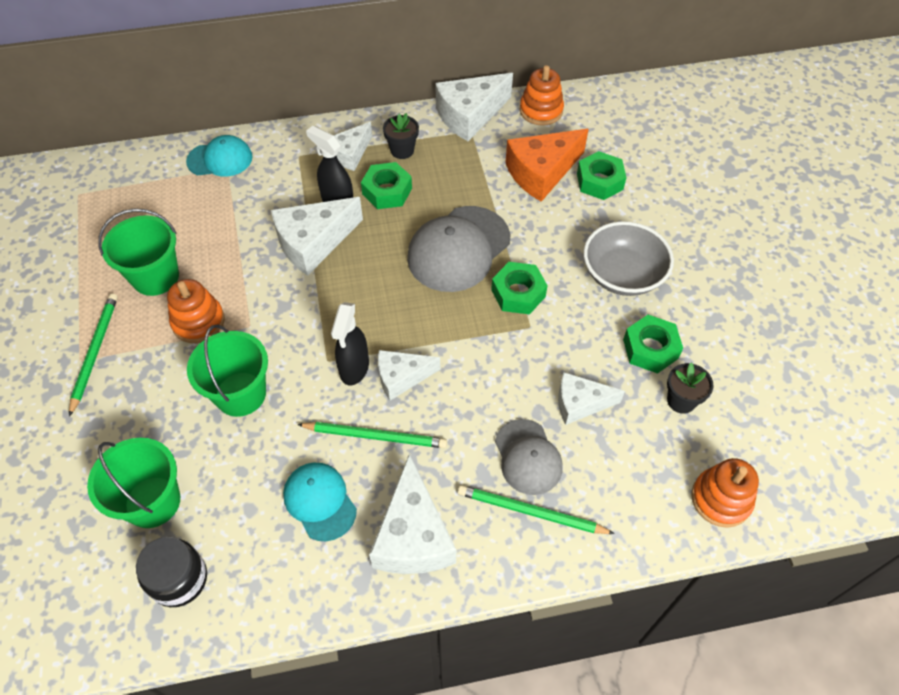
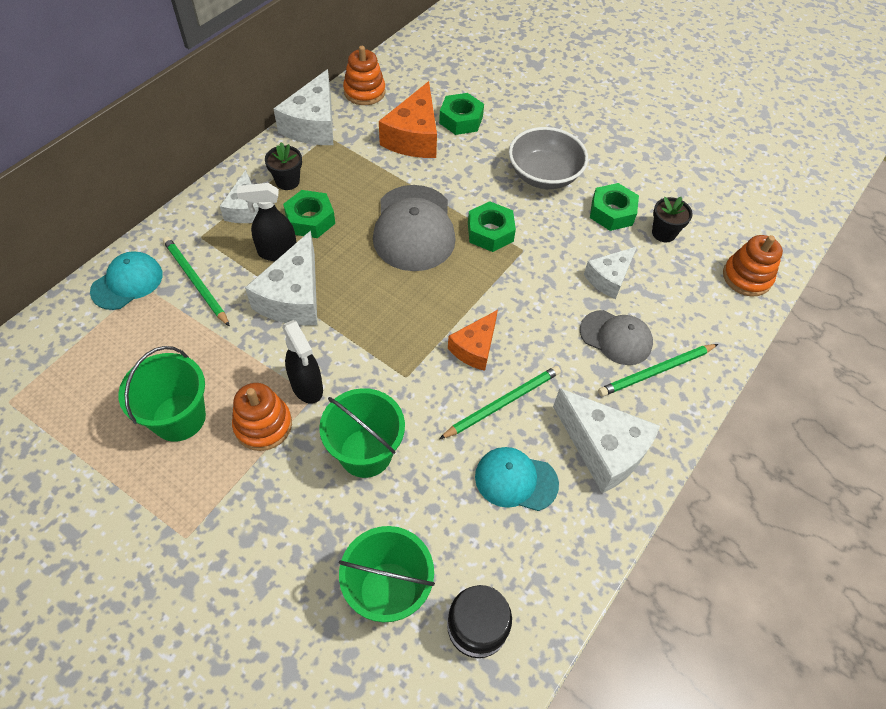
camera: 45 degrees left, 0 degrees up
(95, 352) = (193, 520): green pencil -> green pencil (195, 281)
(354, 368) = (433, 367): black spray bottle -> black spray bottle (307, 387)
(401, 377) = (475, 348): white cheese -> orange cheese

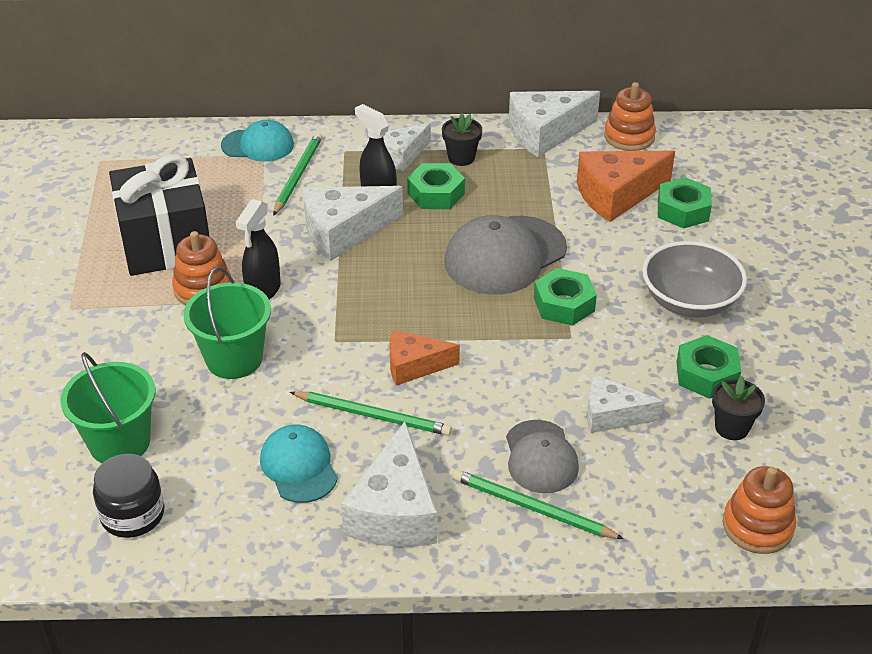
camera: 55 degrees right, 15 degrees down
(179, 418) = (166, 243): green bucket -> black gift

